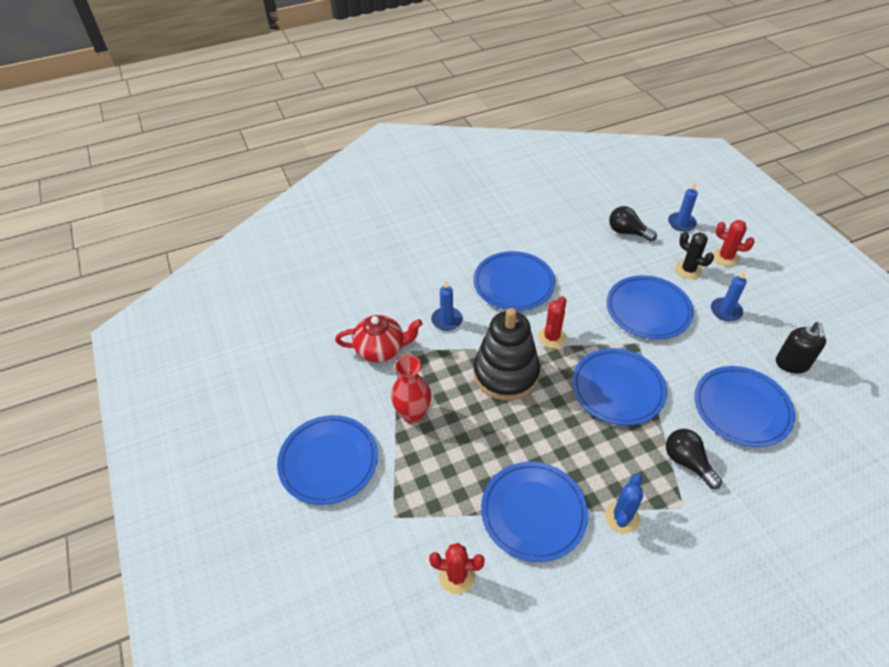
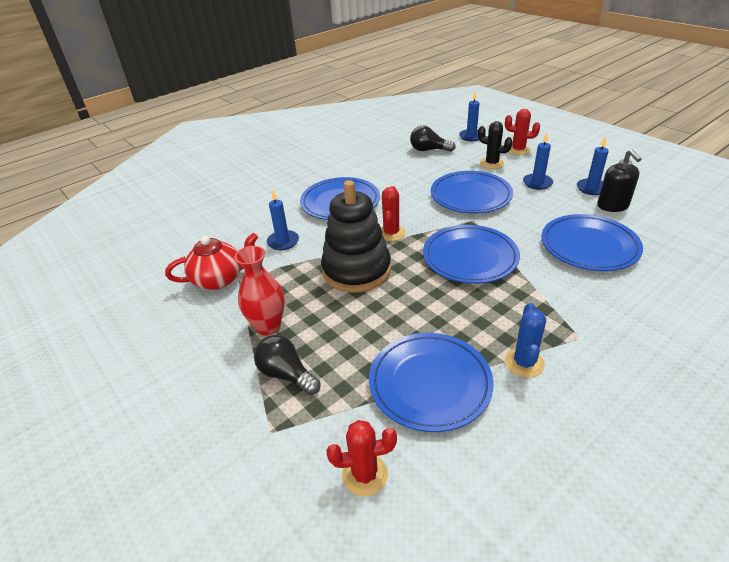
camera: 15 degrees left, 10 degrees down
(328, 461) = (178, 395): blue plate -> none
(687, 462) = (563, 299): black light bulb -> black light bulb (286, 374)
(781, 334) = (591, 188): none -> blue candle

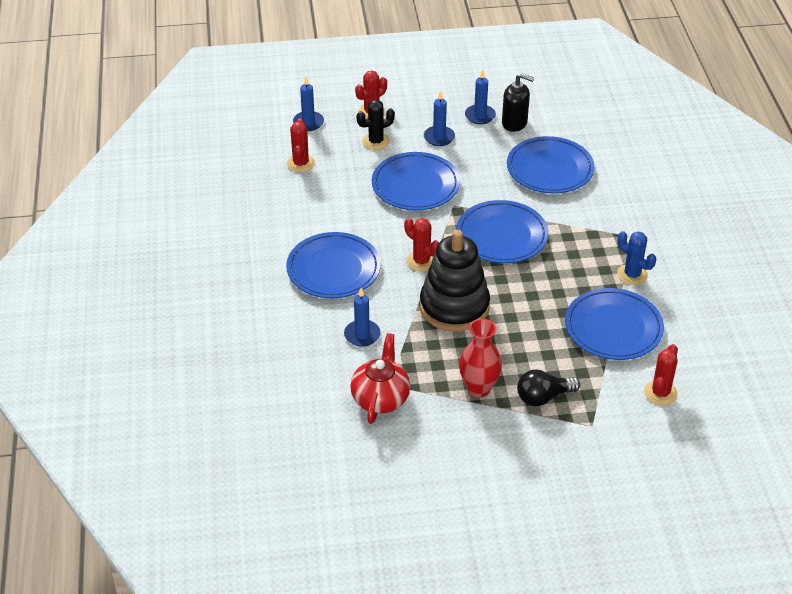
camera: 60 degrees left, 5 degrees up
(429, 150) = (300, 163): black light bulb -> red cactus

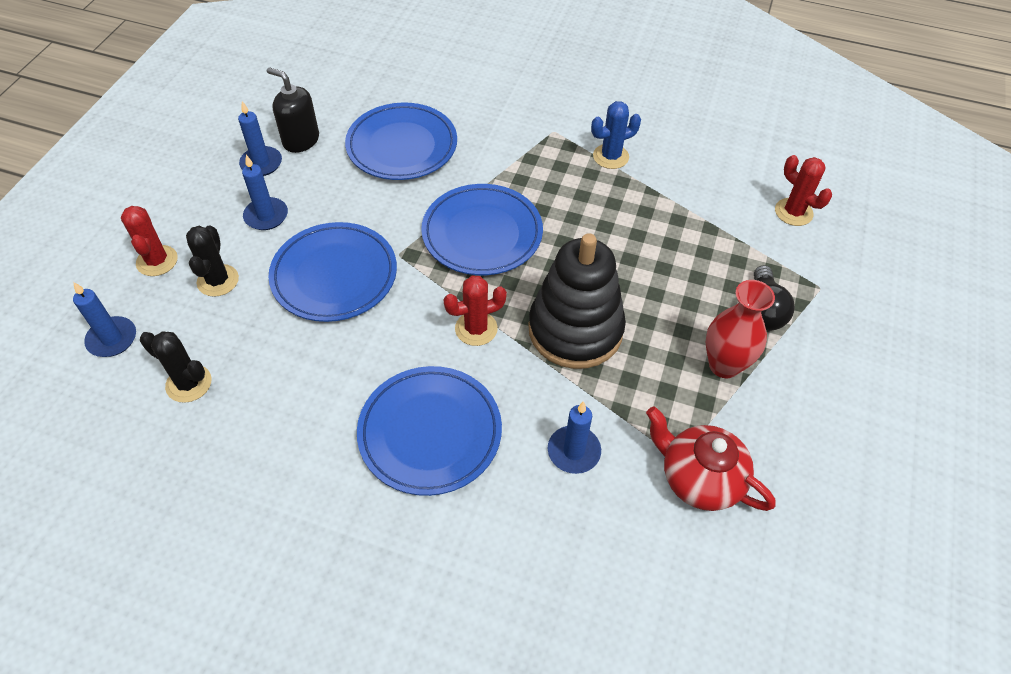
camera: 65 degrees left, 10 degrees up
(300, 163) = (189, 383): red cactus -> black cactus
(514, 123) = (301, 140): black soap dispenser -> black soap dispenser turned 105 degrees counterclockwise
(613, 328) = (682, 206): blue plate -> none

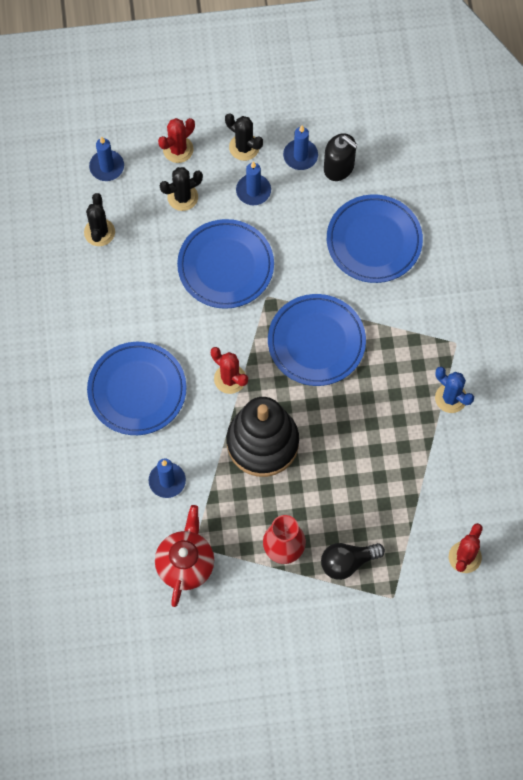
camera: 65 degrees right, 15 degrees up
(209, 203) = (244, 147): none -> black cactus
(301, 140) = (339, 167): black soap dispenser -> black soap dispenser turned 120 degrees clockwise

